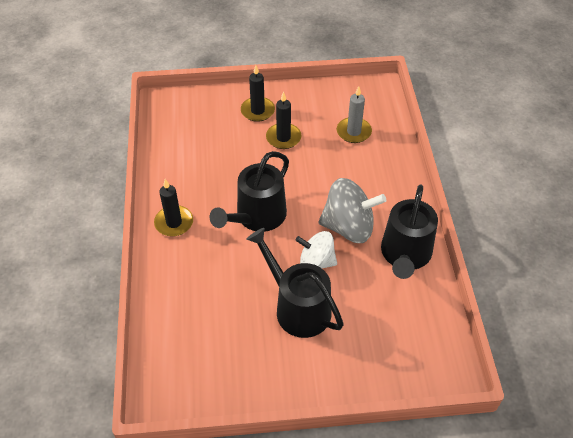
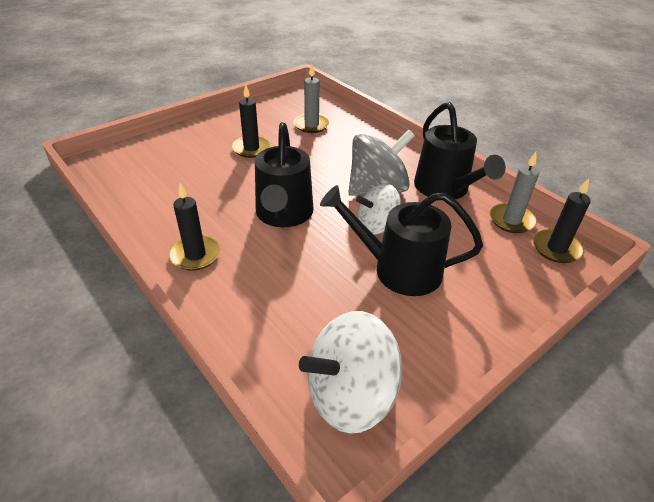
camera: 35 degrees left, 10 degrees down
(189, 375) = (350, 395): none -> white spinning top
(257, 111) = (207, 138): black candle -> black candle (556, 248)
(430, 313) = (511, 220): none -> grey candle

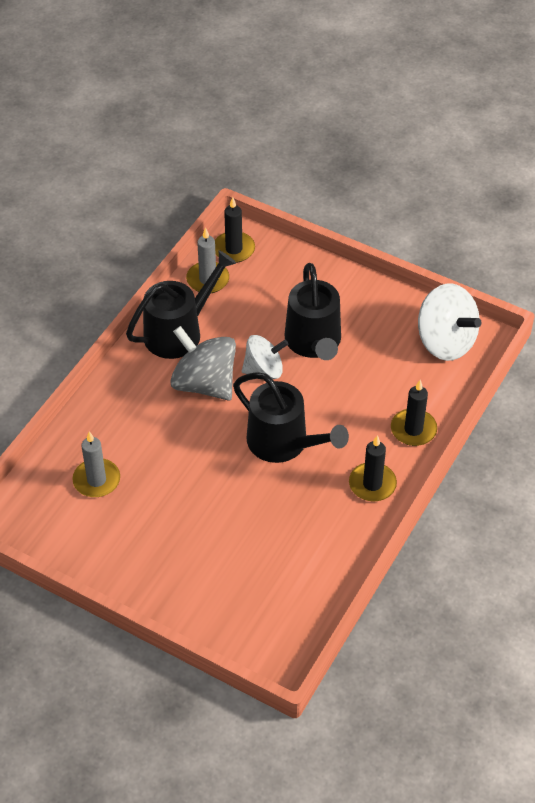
camera: 110 degrees left, 10 degrees up
(251, 148) = (179, 518): black candle -> black candle (413, 429)
(283, 214) = (283, 443): black watering can -> black watering can turned 60 degrees clockwise
(377, 225) = (264, 370): white spinning top -> white spinning top turned 60 degrees counterclockwise

